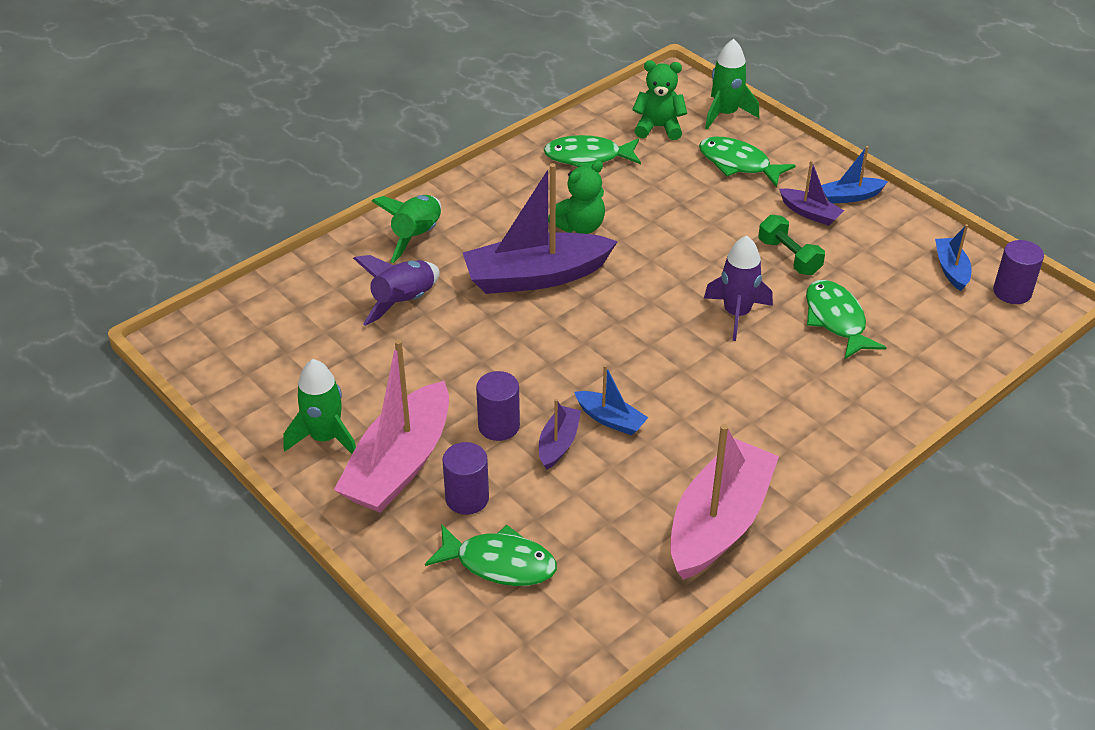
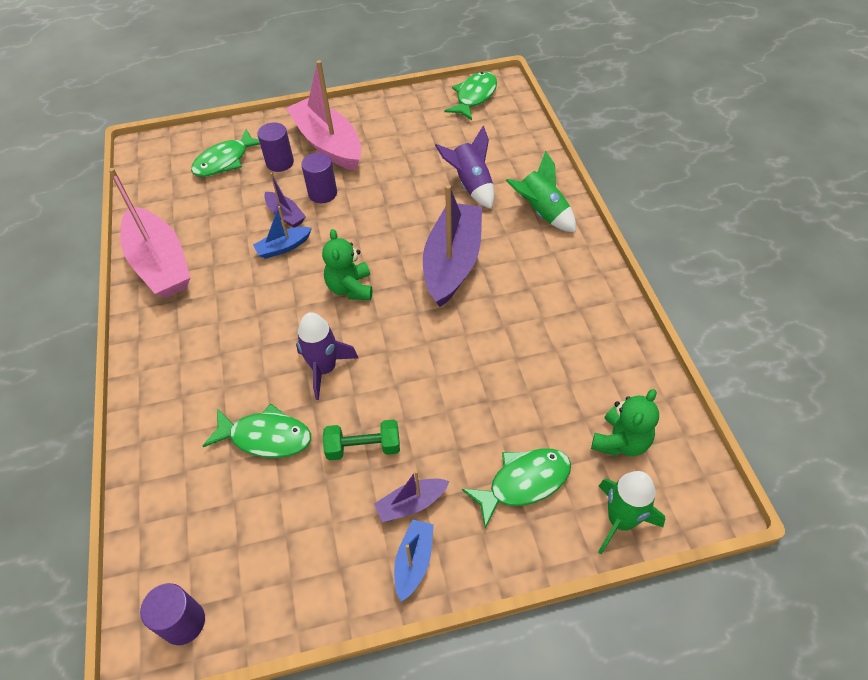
camera: 120 degrees right, 10 degrees up
(325, 438) = (373, 121): green rocket -> none
(580, 226) = (497, 313): green teddy bear -> green teddy bear (350, 288)
(588, 157) = (595, 359): green fish -> green fish (474, 96)
(951, 269) = (252, 585): blue boat -> none

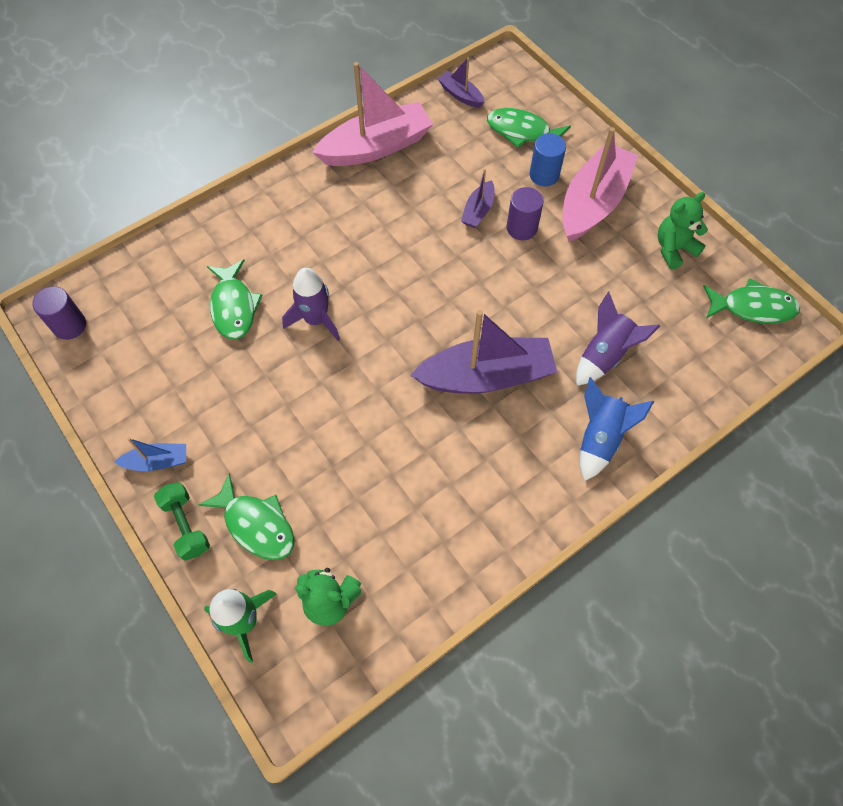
camera: 65 degrees right, 10 degrees up
(160, 263) = (376, 147): pink boat -> pink boat turned 150 degrees counterclockwise
(280, 163) = (544, 175): purple cylinder -> blue cylinder
(283, 247) = (438, 227): blue boat -> none
(350, 288) = (414, 301): green teddy bear -> green teddy bear (674, 249)
(363, 447) = (249, 382): green dumbbell -> green dumbbell (186, 525)
(411, 504) = (208, 440): purple boat -> purple boat (461, 95)
(542, 212) = (600, 438): green rocket -> blue rocket

